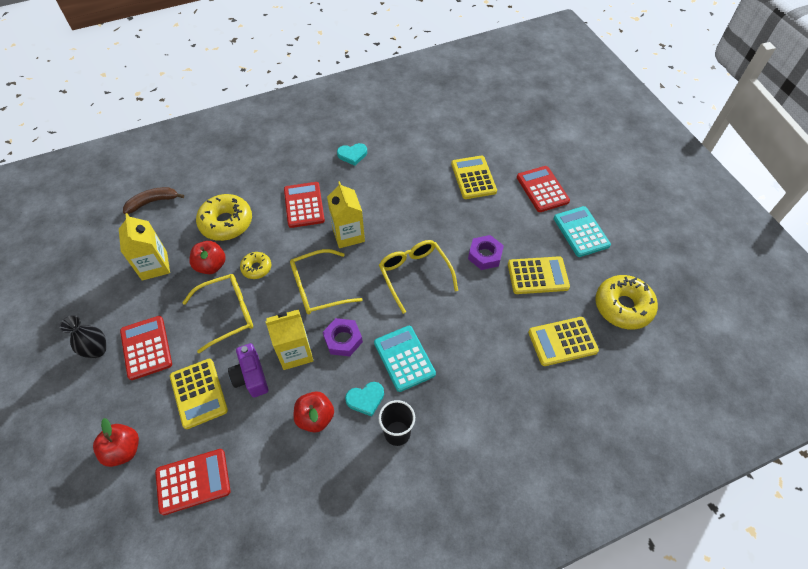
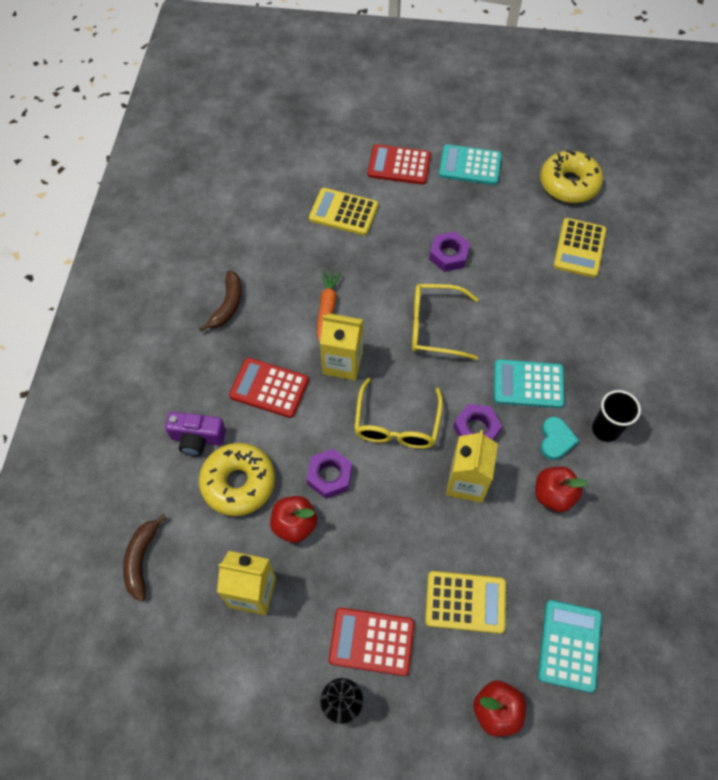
camera: 60 degrees left, 5 degrees up
(193, 481) = (569, 645): red calculator -> turquoise calculator
(227, 314) = (376, 532): yellow glasses -> none
(251, 376) = (473, 539): purple camera -> purple camera (197, 439)
(256, 268) = (329, 476): yellow donut -> purple nut
(352, 155) = (228, 305): turquoise heart -> brown banana
(387, 206) = (327, 307): none -> orange carrot
(537, 276) = (498, 226): yellow calculator -> none

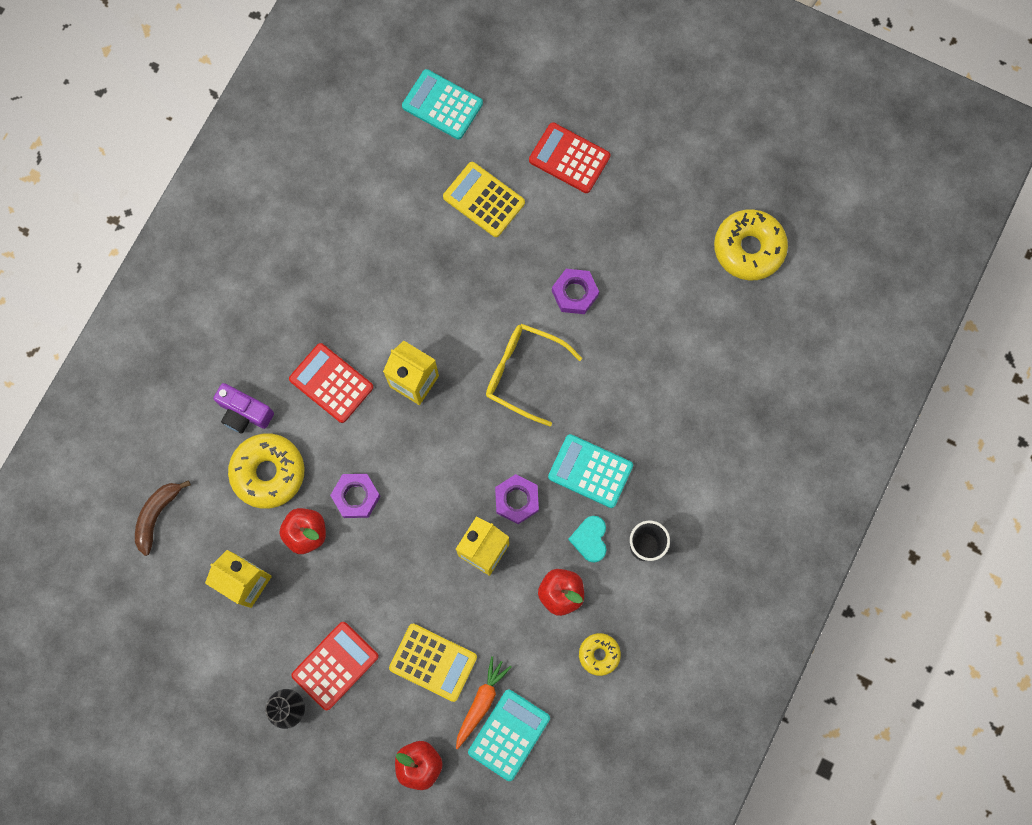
camera: 20 degrees right, 15 degrees up
(228, 305) = (321, 274): brown banana -> none
(327, 307) = (422, 312): orange carrot -> orange carrot (481, 702)
(371, 641) = (335, 665): red calculator -> red calculator turned 105 degrees clockwise
(397, 424) = (441, 467): yellow glasses -> none
(470, 165) = (648, 186): turquoise calculator -> turquoise calculator (442, 105)
(556, 440) = (590, 539): turquoise heart -> turquoise heart turned 150 degrees clockwise
(579, 248) = (720, 334): yellow calculator -> none
(614, 537) = (599, 654): none -> yellow donut

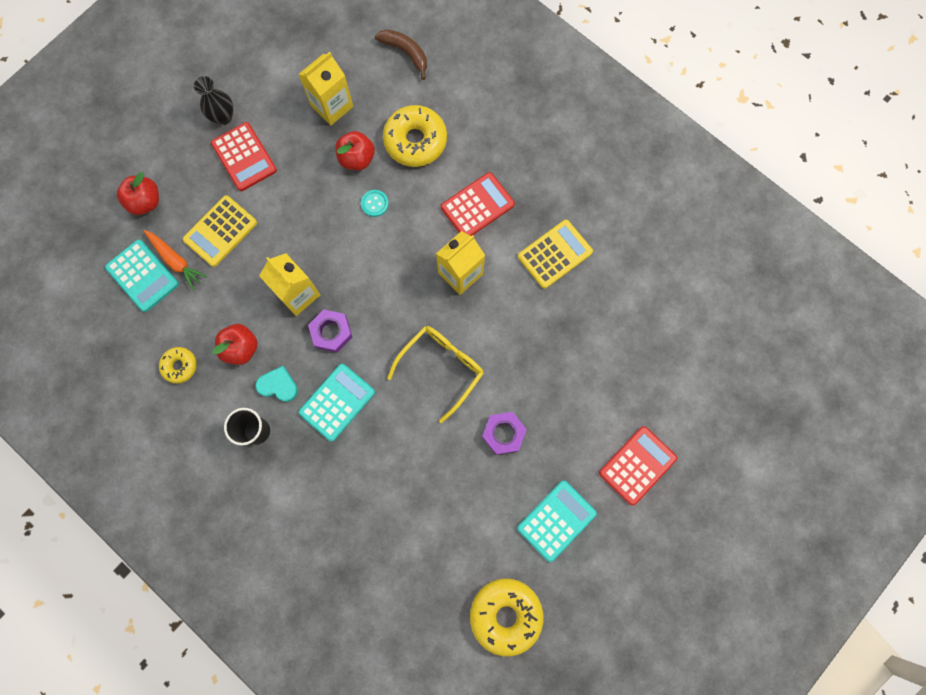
camera: 105 degrees right, 0 degrees up
(244, 413) = (471, 133): purple camera -> none
(356, 497) = (374, 204): purple nut -> turquoise button
(442, 105) = (716, 361): turquoise calculator -> turquoise calculator (556, 520)
(484, 200) = (613, 375): yellow calculator -> yellow calculator (555, 254)

